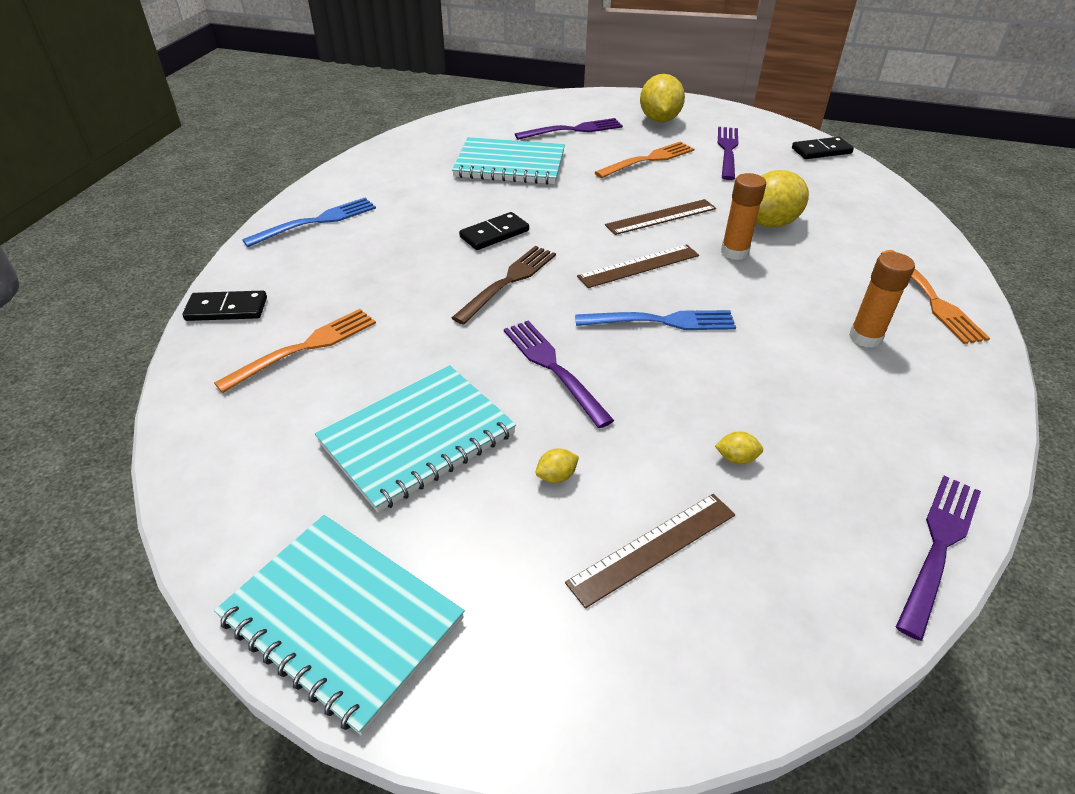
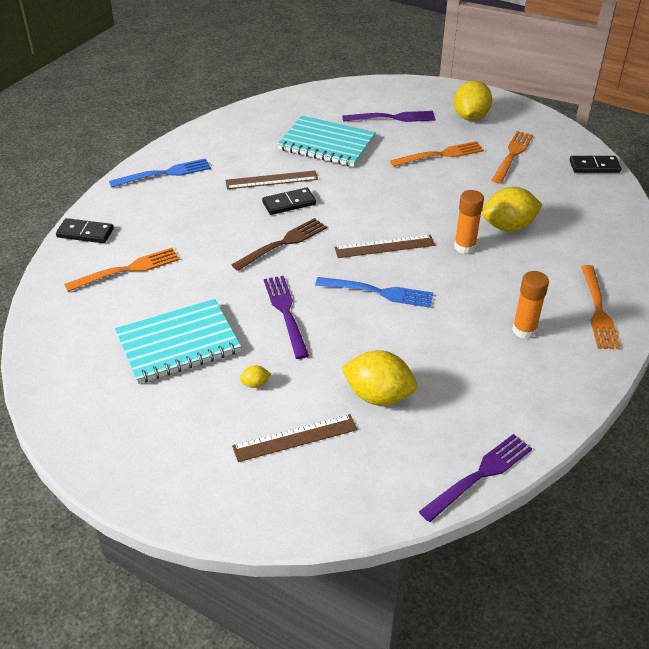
camera: 15 degrees right, 0 degrees up
(342, 619) = (98, 438): turquoise notebook -> none
(661, 217) = (423, 208): brown ruler -> brown ruler (271, 180)
(727, 151) = (512, 155): purple fork -> orange fork
(736, 458) = (378, 396): yellow lemon -> yellow lemon, size x2.40

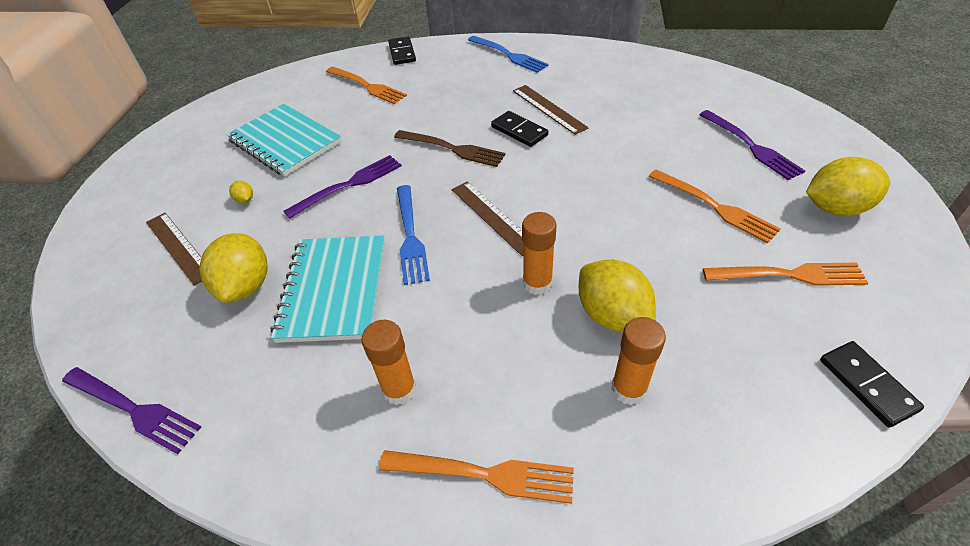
camera: 70 degrees right, 5 degrees up
(326, 144) = (645, 119): turquoise notebook -> turquoise notebook (333, 289)
(564, 240) = (628, 389): none -> orange glue stick
(598, 310) = (483, 474): orange fork -> orange fork turned 150 degrees counterclockwise

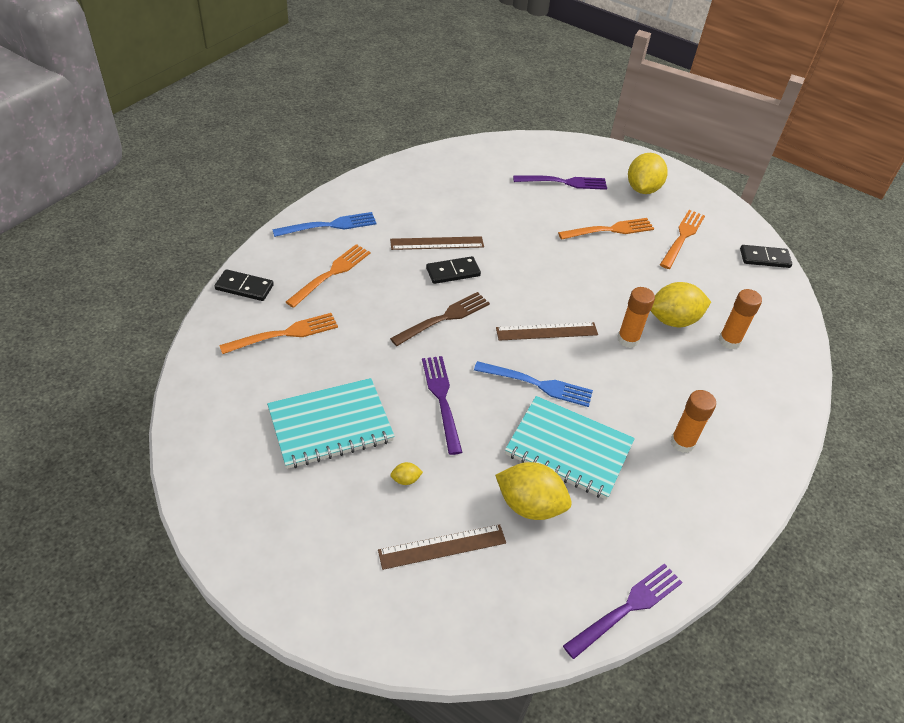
camera: 70 degrees left, 0 degrees up
(483, 474) = (758, 426): orange fork -> orange fork (331, 274)

